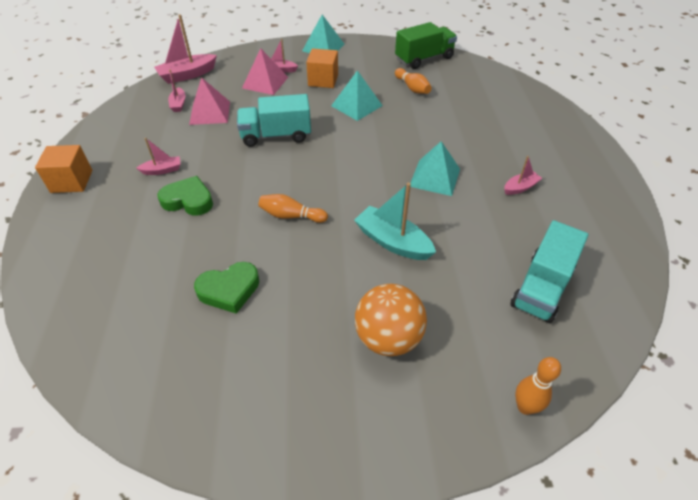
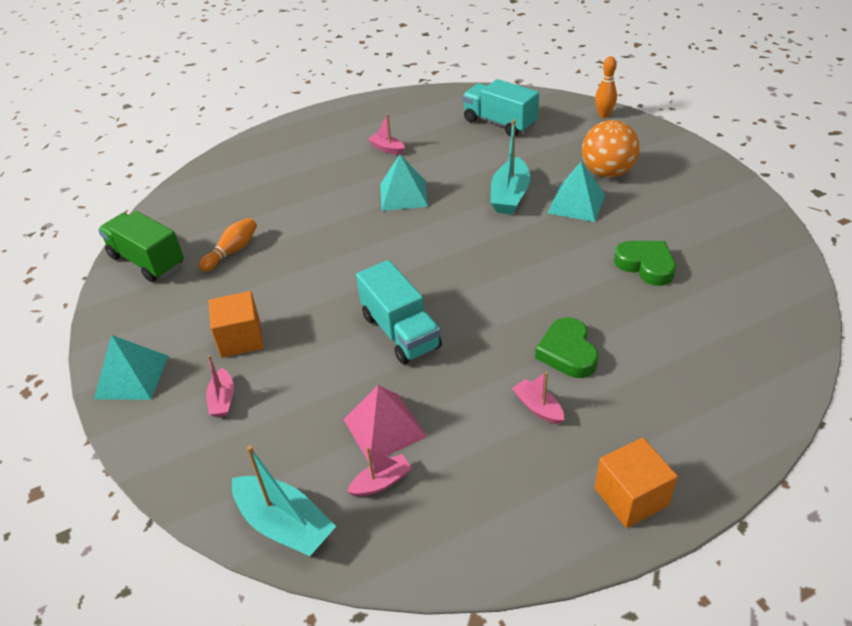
camera: 110 degrees left, 5 degrees down
(187, 75) = (284, 525): pink boat -> turquoise boat
(265, 82) = (271, 401): pink pyramid -> none
(291, 216) = (527, 265): orange bowling pin -> none
(356, 105) = (295, 285): turquoise pyramid -> turquoise pyramid (576, 203)
(541, 287) = (499, 123): turquoise truck -> turquoise truck turned 150 degrees counterclockwise

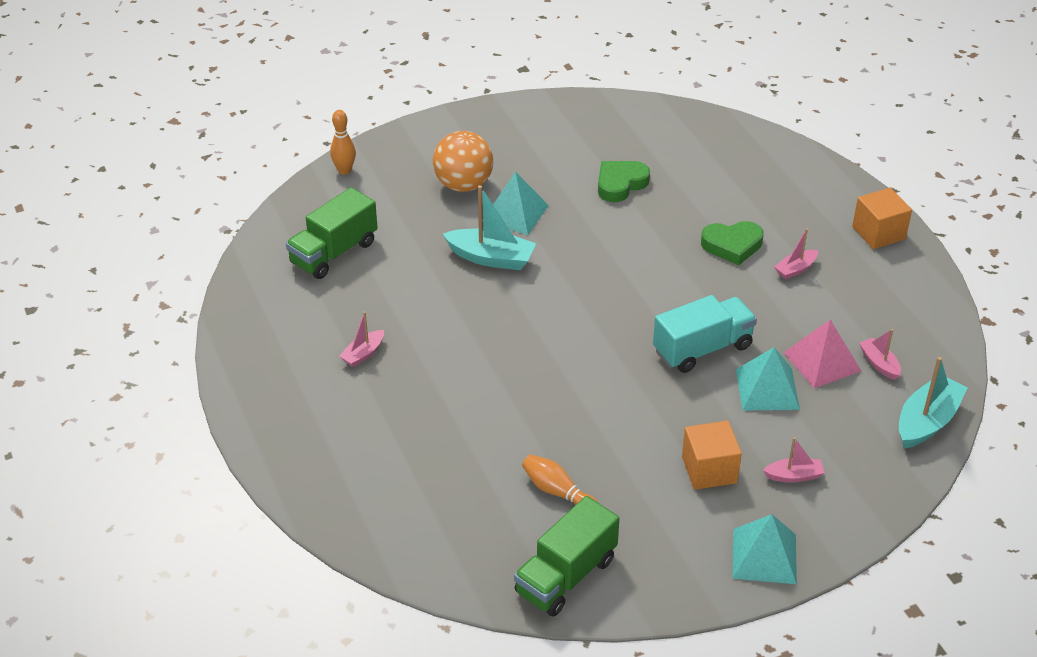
camera: 90 degrees left, 0 degrees up
(403, 195) = (471, 341): turquoise pyramid -> turquoise pyramid (767, 389)
(499, 123) = (334, 253): turquoise truck -> green truck

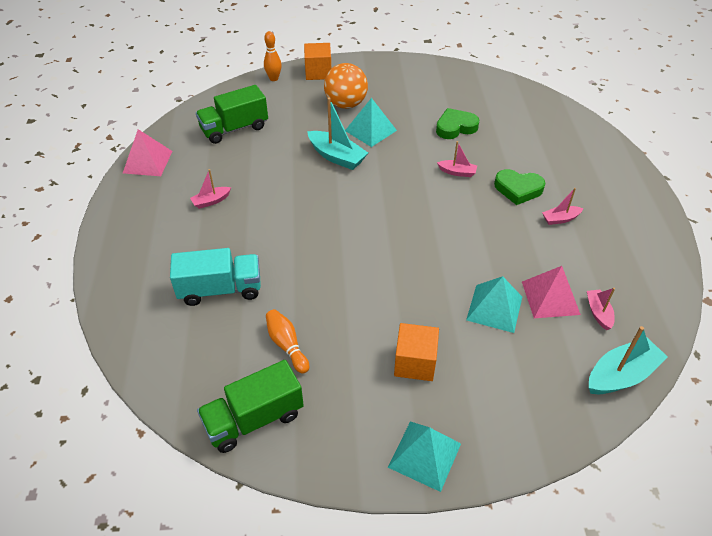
camera: 20 degrees right, 5 degrees up
(244, 325) = (147, 162): none -> pink pyramid
(702, 349) = (457, 262): turquoise truck -> turquoise truck (220, 289)
(794, 476) = (483, 389): pink boat -> pink boat (457, 172)
(878, 233) = (640, 207): orange cube -> orange cube (318, 72)

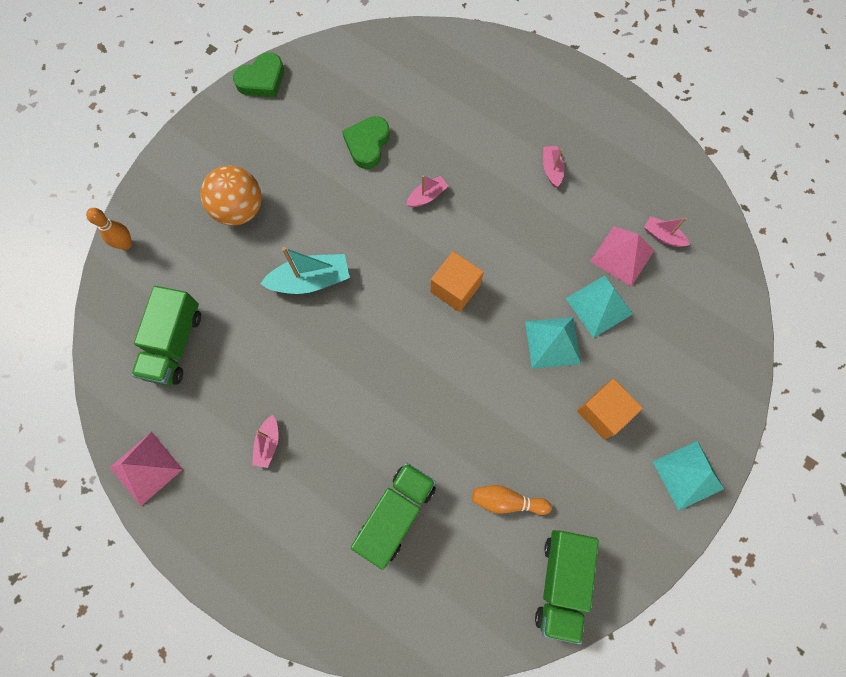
camera: 50 degrees left, 25 degrees up
(220, 289) = (396, 514): turquoise truck -> green truck
(318, 72) = (160, 193): orange cube -> orange cube (455, 288)
(370, 130) = (301, 220): turquoise pyramid -> turquoise pyramid (553, 342)
(518, 189) = (491, 168): green heart -> green heart (262, 80)
(560, 219) = (551, 169): pink boat -> pink boat turned 150 degrees clockwise
(621, 375) = (725, 276): turquoise boat -> none

